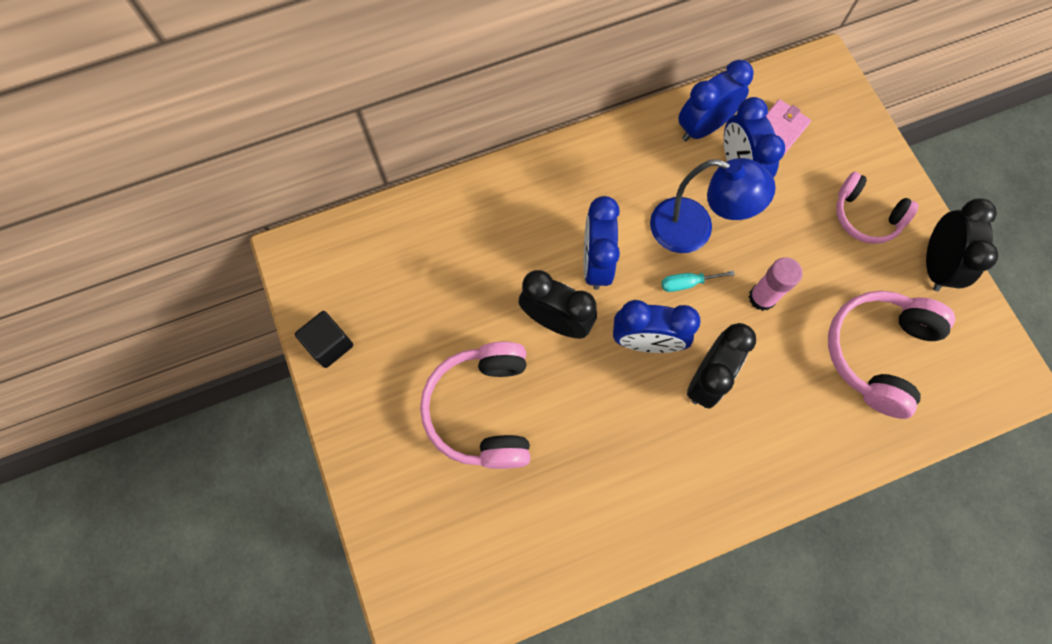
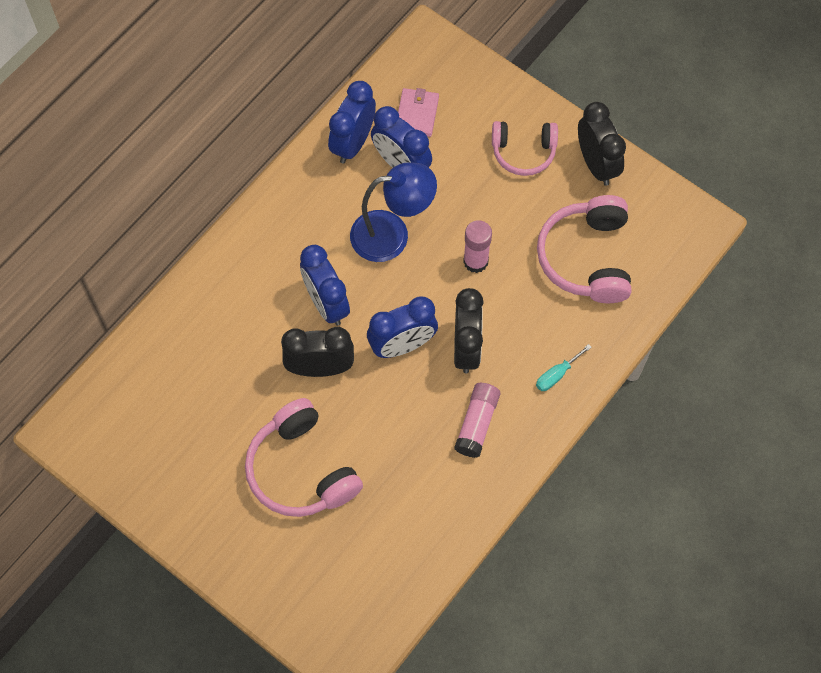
camera: 30 degrees left, 5 degrees down
(329, 344) = (141, 488): black cube -> none
(677, 460) = (477, 423): none -> pink glue stick
(687, 283) = (409, 281): turquoise screwdriver -> turquoise screwdriver (556, 375)

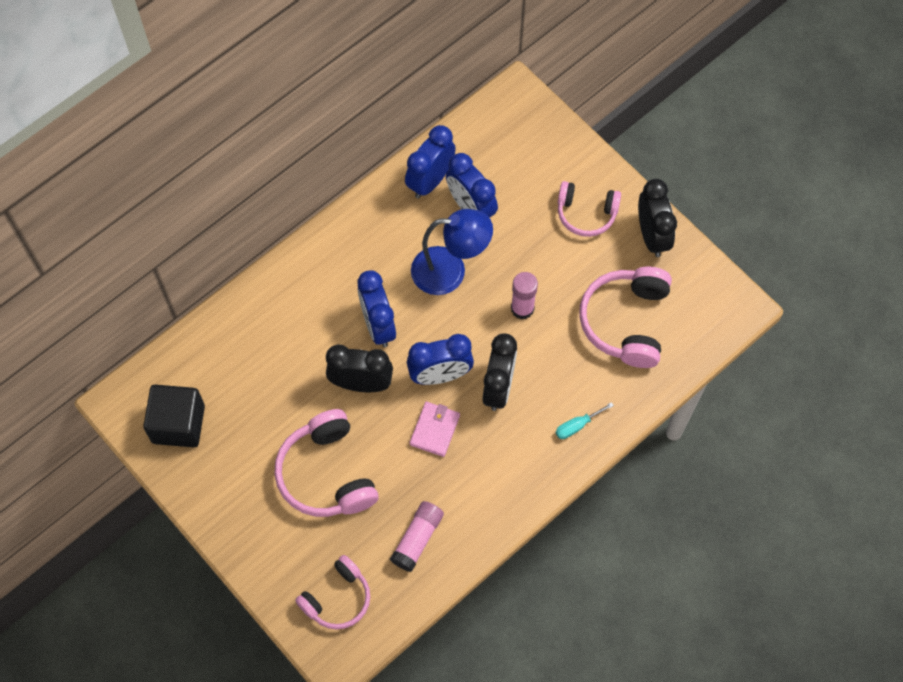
camera: 10 degrees right, 0 degrees up
(131, 443) = (178, 424): none -> black cube
(338, 600) = (337, 598): none -> pink headphones
(416, 114) = (494, 163): pink wallet -> pink wallet (434, 430)
(477, 423) = (495, 458): pink glue stick -> pink glue stick (417, 539)

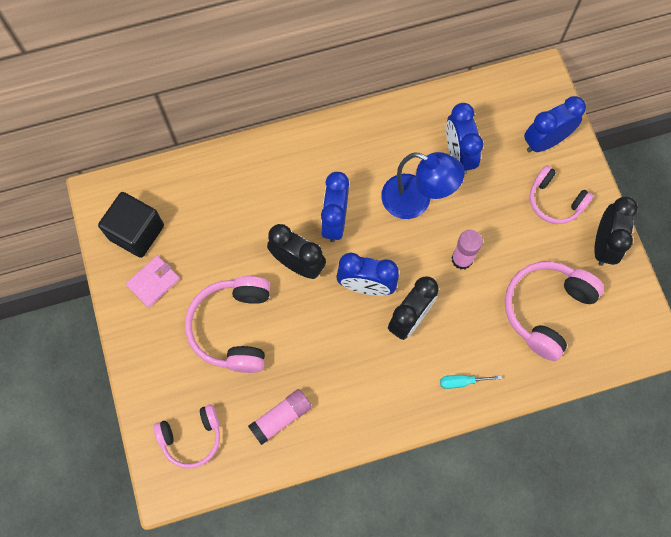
camera: 25 degrees right, 5 degrees up
(430, 181) = (435, 118): blue clock -> blue clock (545, 141)
(434, 430) = (339, 330): pink wallet -> pink wallet (153, 282)

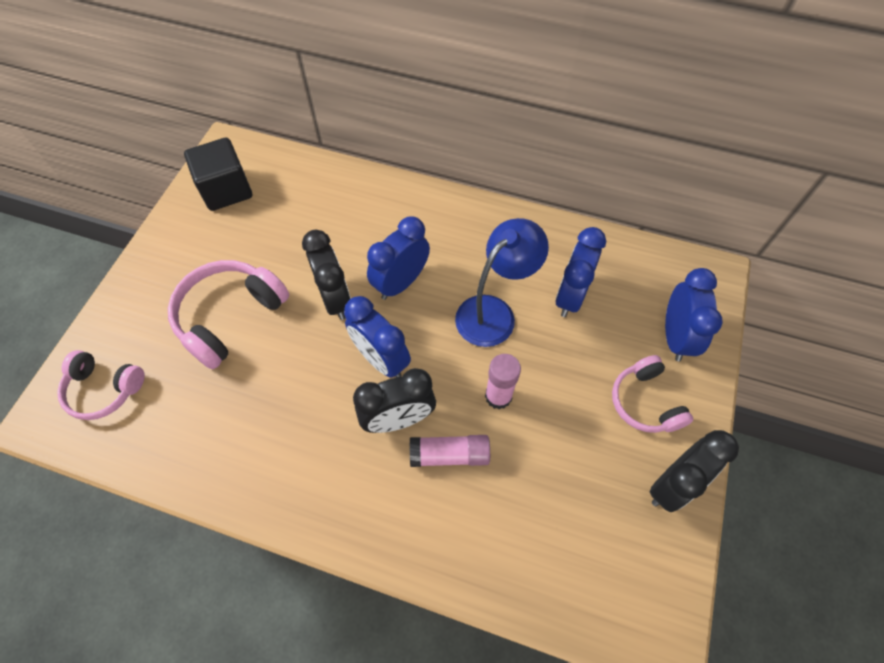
camera: 35 degrees right, 10 degrees down
(153, 282) = (202, 236): pink wallet -> none
(281, 417) = (195, 429): pink glue stick -> pink glue stick (449, 455)
(416, 201) = (494, 312): blue lamp -> blue lamp turned 105 degrees counterclockwise
(461, 382) = (399, 524): turquoise screwdriver -> none
(545, 141) = (675, 337): blue clock -> blue clock turned 90 degrees clockwise
(546, 309) = (553, 511): pink headphones -> none

